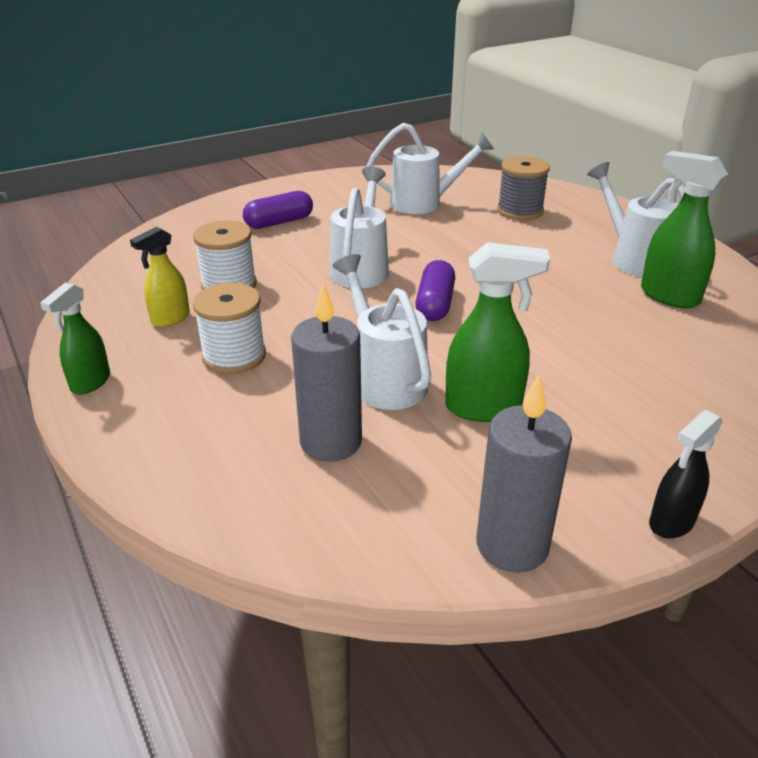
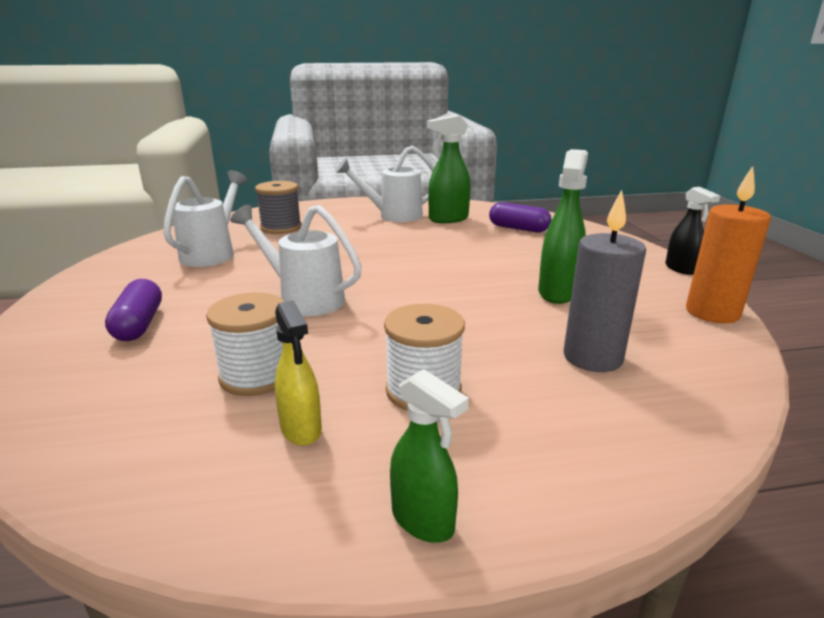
camera: 70 degrees left, 10 degrees down
(384, 379) = (504, 320): white watering can -> none
(435, 304) = (400, 281): purple capsule -> purple capsule (518, 228)
(512, 545) = (712, 313): grey candle -> orange candle

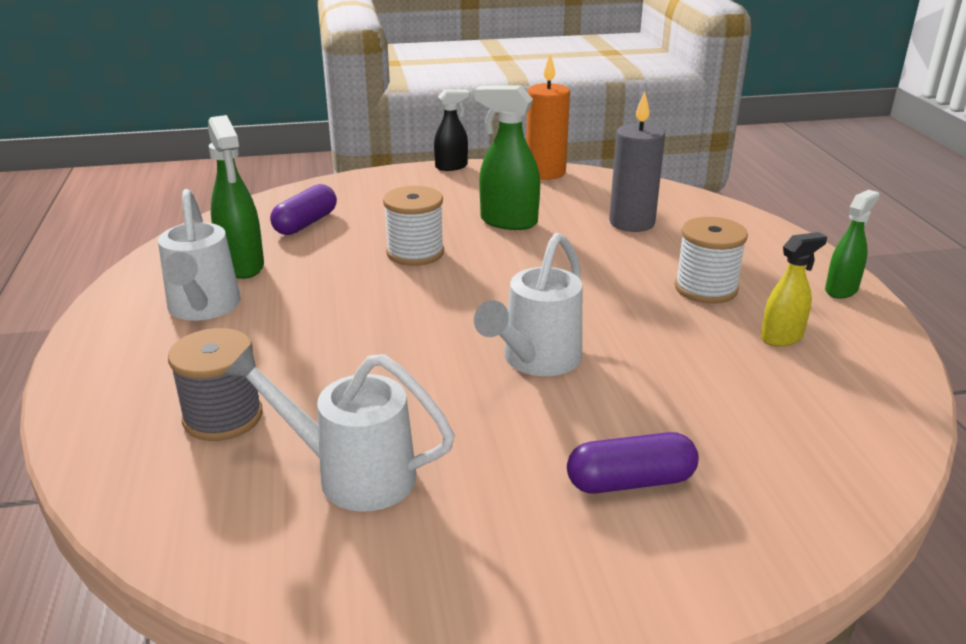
camera: 90 degrees left, 5 degrees up
(256, 375) = (715, 369): white spool -> white spool (415, 253)

